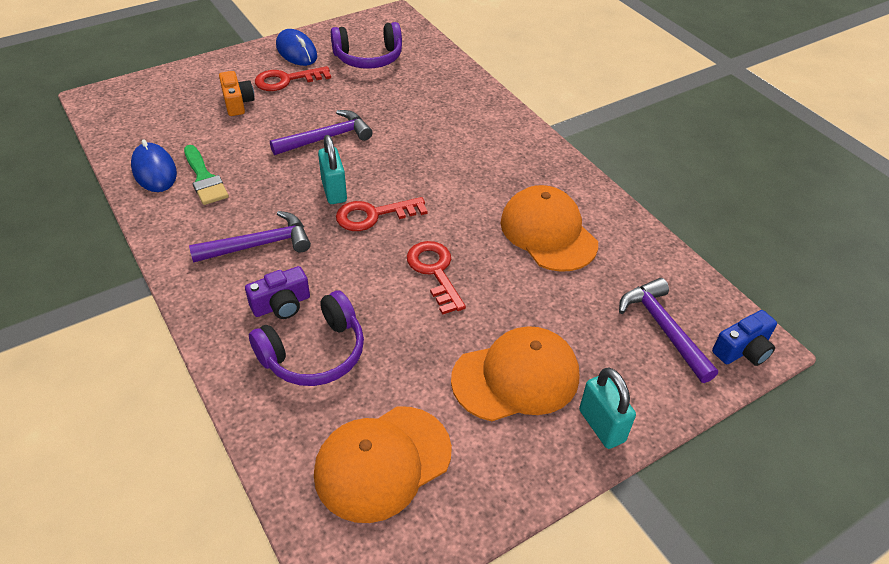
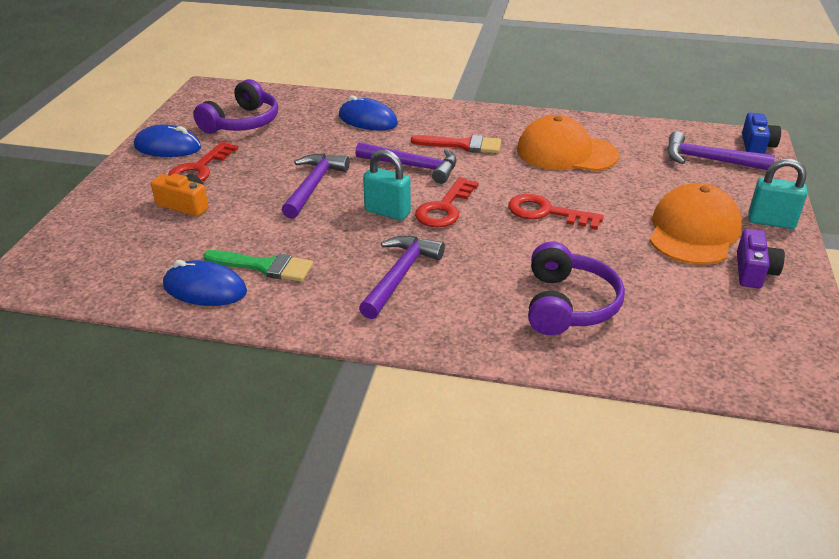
camera: 45 degrees left, 10 degrees down
(281, 305) = (491, 296): purple camera -> purple camera (753, 271)
(382, 462) = (719, 324): orange cap -> none
(413, 166) = (413, 166): none -> purple hammer
(451, 106) = (368, 120): none -> blue mouse
(480, 171) = (462, 145): none -> red brush

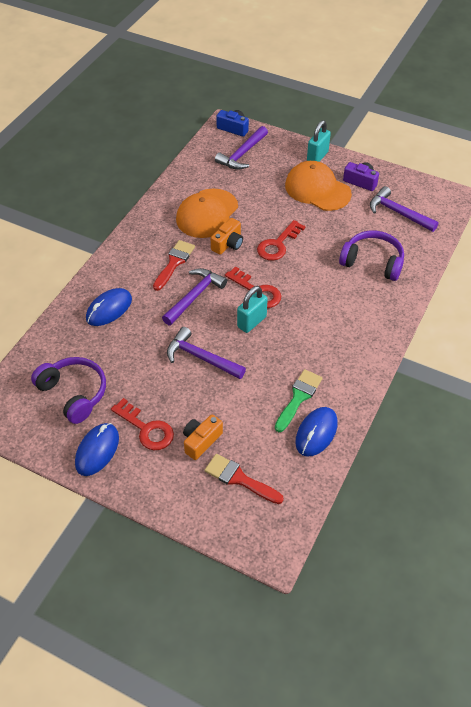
camera: 75 degrees left, 15 degrees up
(129, 239) = (239, 479): none -> red brush
(400, 276) = (327, 329): purple hammer -> purple hammer (398, 213)
(520, 175) = (228, 244): none -> orange camera

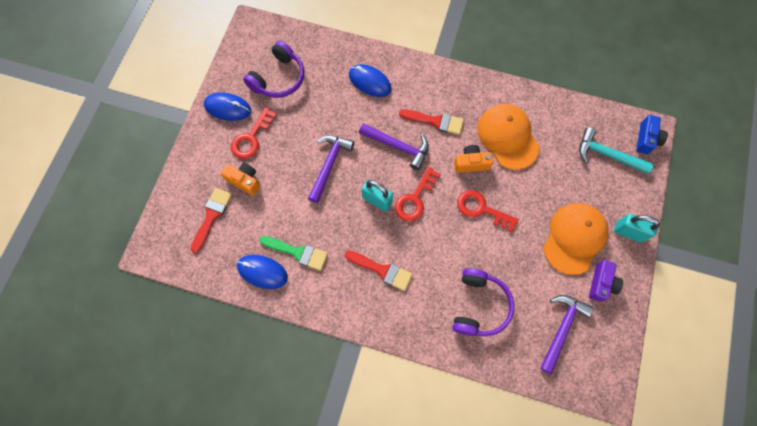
camera: 80 degrees right, 20 degrees up
(207, 213) = (508, 137): orange cap -> orange cap turned 45 degrees clockwise
(228, 244) = (471, 163): orange camera -> orange camera turned 150 degrees clockwise
(242, 154) = (607, 155): purple hammer -> turquoise hammer
(328, 328) = (382, 270): none -> red brush

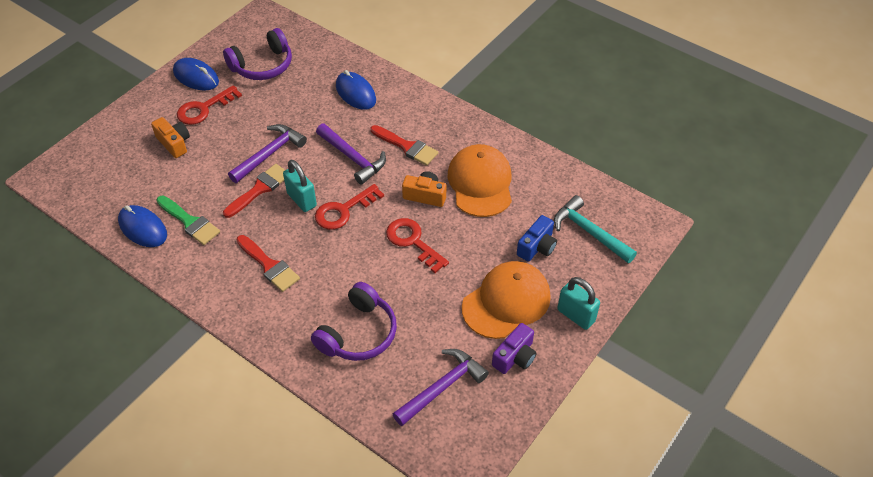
camera: 20 degrees right, 20 degrees down
(212, 216) = (123, 164): red brush -> red brush (259, 189)
(646, 139) = (646, 230): blue camera -> blue camera (537, 247)

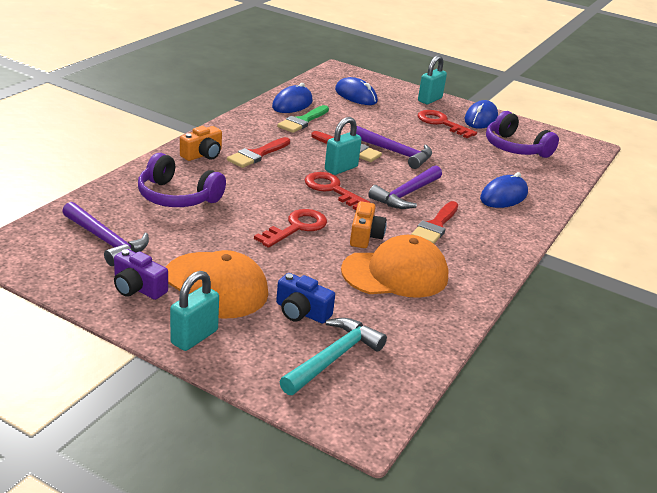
camera: 80 degrees right, 20 degrees down
(126, 169) = (356, 96): none -> blue mouse
(144, 108) = (430, 100): none -> turquoise padlock
(174, 143) = (393, 112): orange camera -> orange camera (203, 154)

